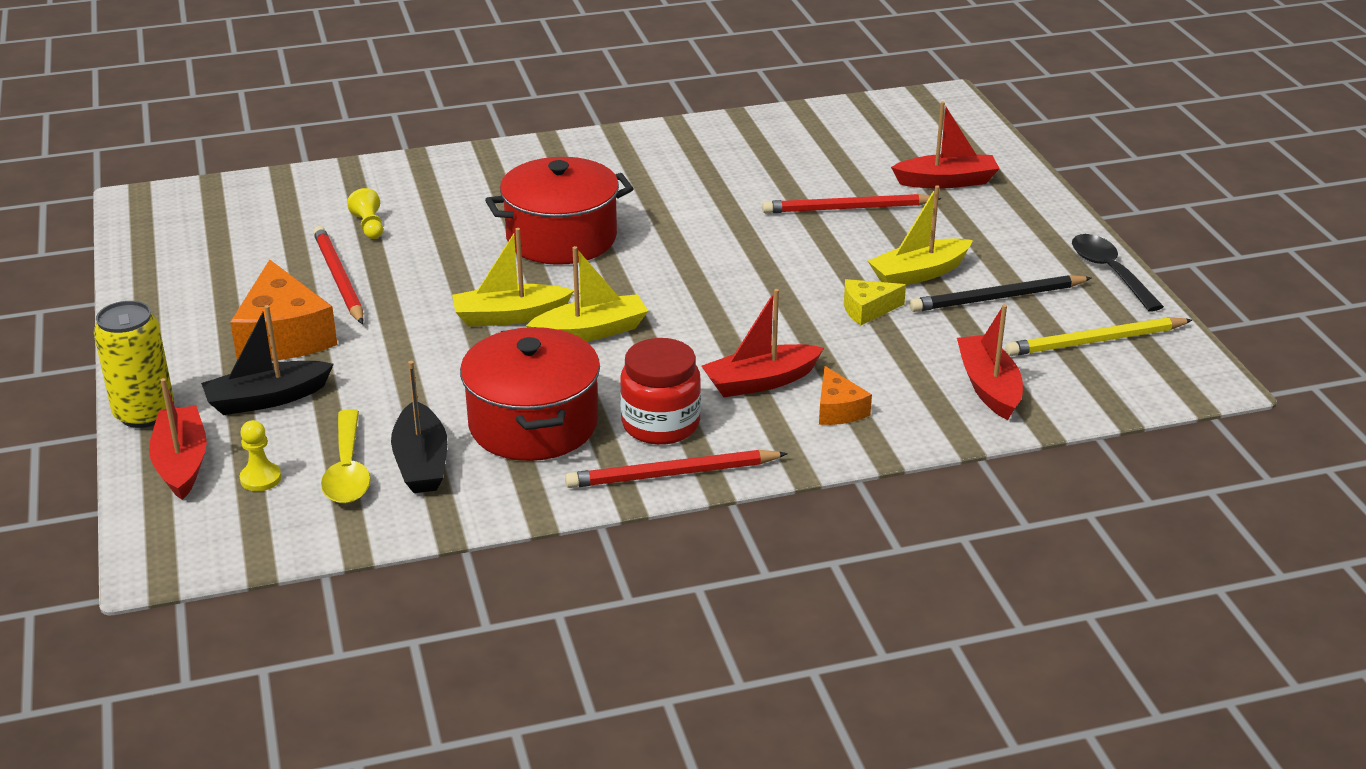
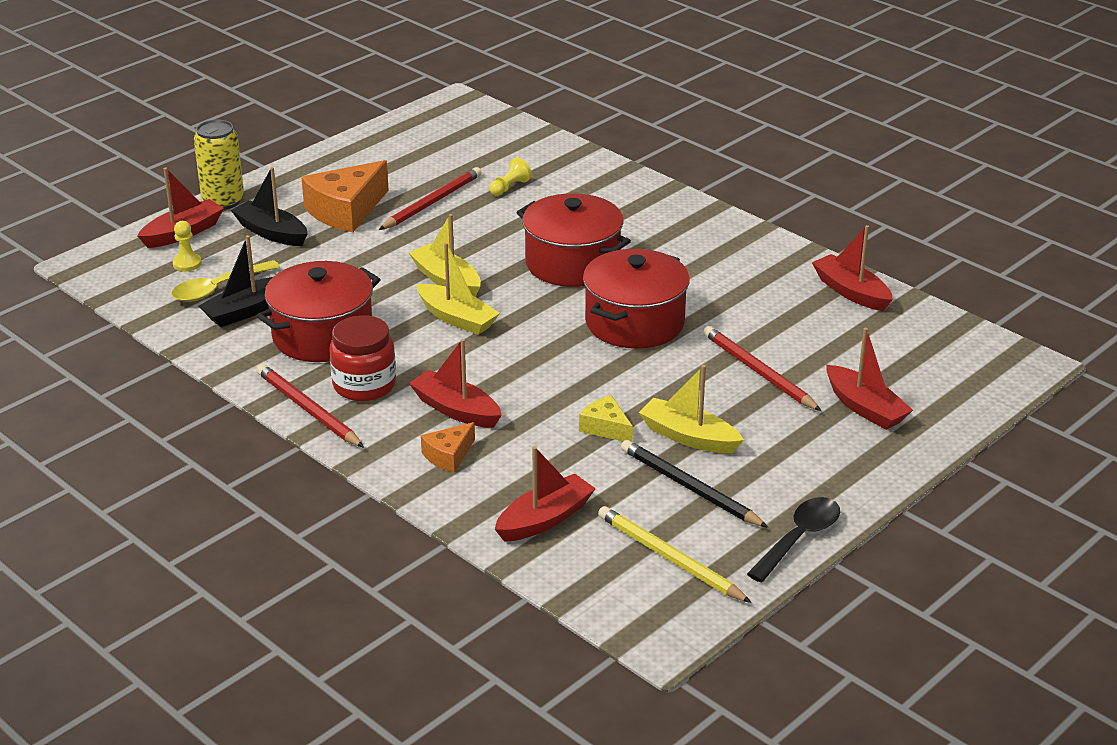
camera: 60 degrees right, 0 degrees up
(704, 240) = (634, 322): none -> red pot
(765, 127) = (851, 292): none -> red boat

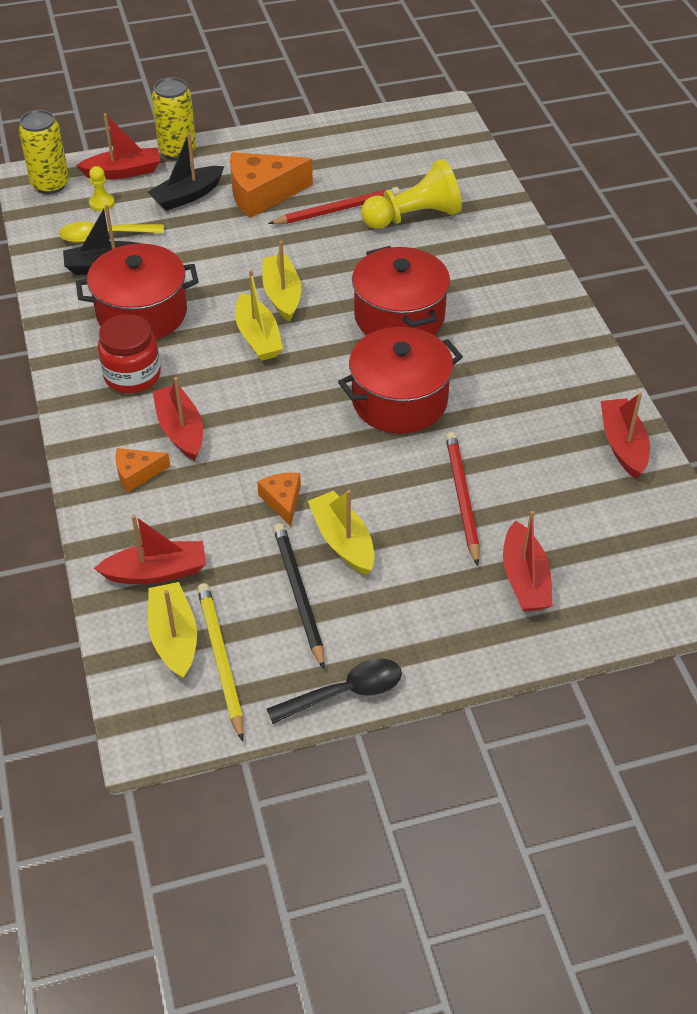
camera: 30 degrees right, 15 degrees up
(114, 264) = (50, 184): none -> yellow can
(271, 233) = (187, 196): black boat -> black boat turned 105 degrees counterclockwise
(307, 409) = (72, 381): red pencil -> none
(509, 187) = (413, 217): yellow pawn -> yellow pawn, size x2.18
(606, 428) = (282, 501): yellow cheese -> orange cheese
(611, 559) = (174, 638): none -> yellow boat

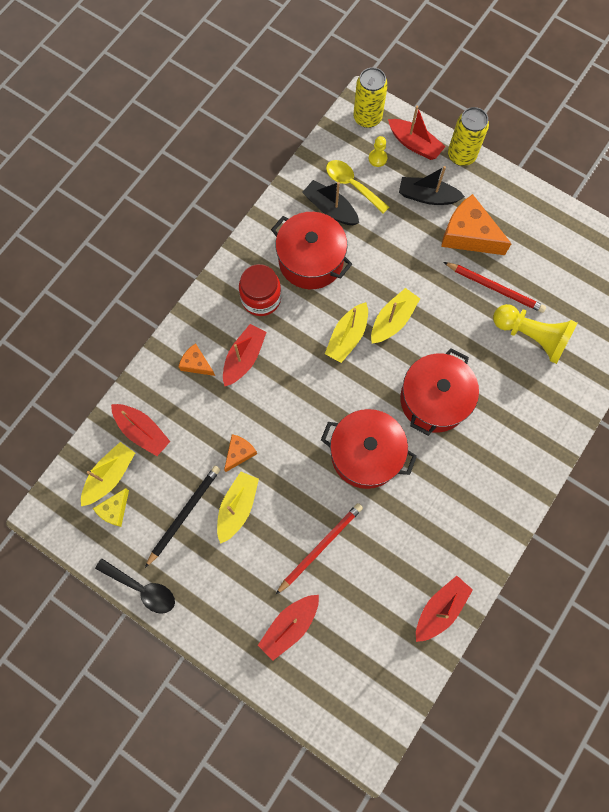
camera: 50 degrees right, 25 degrees up
(220, 660) = (114, 510): yellow pencil -> yellow cheese

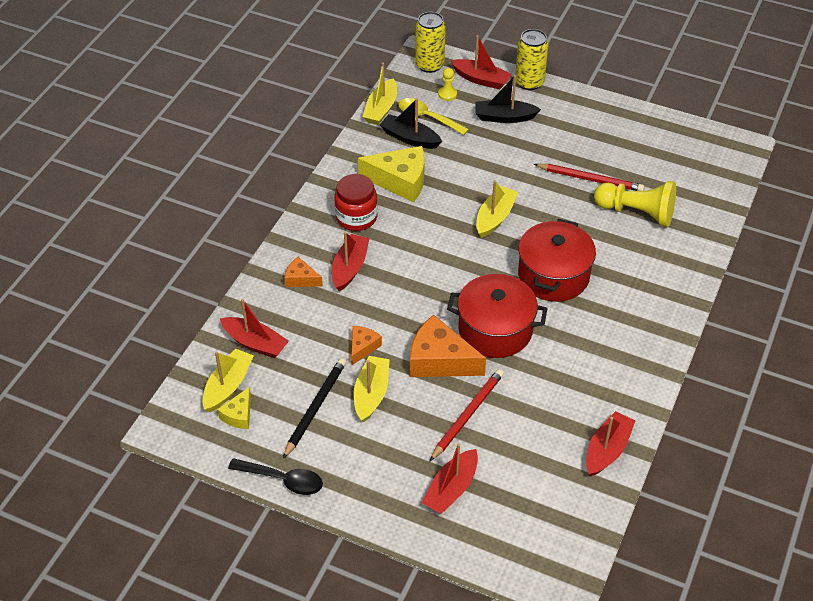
camera: 10 degrees left, 25 degrees down
(311, 260) = (400, 181): red pot -> yellow cheese
(347, 337) = (452, 236): yellow boat -> yellow boat (381, 109)
(468, 235) = (553, 141): orange cheese -> orange cheese (439, 360)

